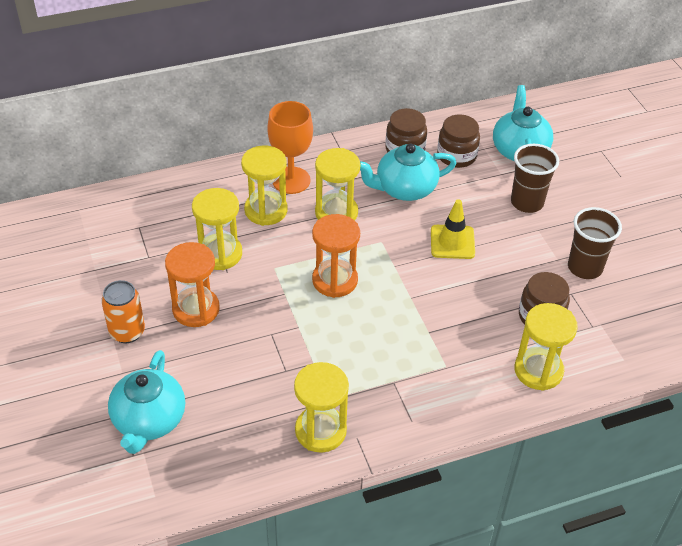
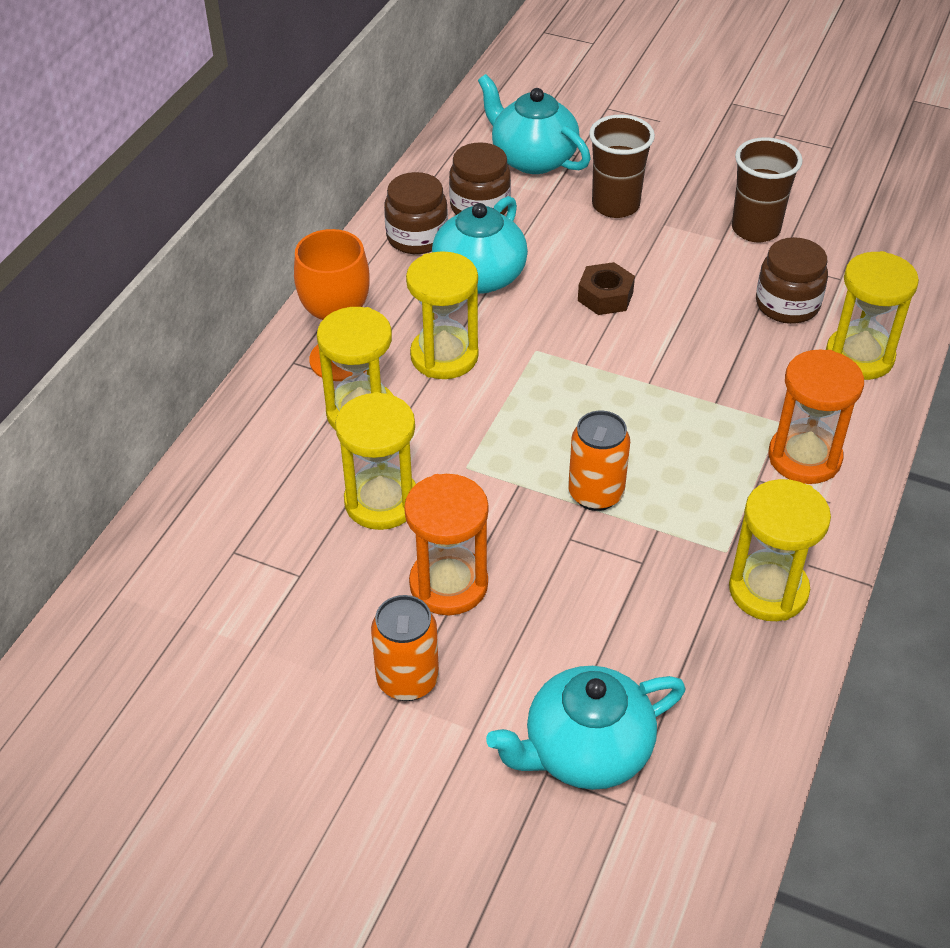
camera: 45 degrees left, 0 degrees up
(149, 421) = (585, 751): turquoise teapot -> turquoise teapot turned 105 degrees clockwise
(310, 325) = (596, 494): none -> orange can
(335, 280) = (550, 427): orange hourglass -> orange hourglass (804, 457)
(452, 242) = (605, 296): yellow traffic cone -> brown nut

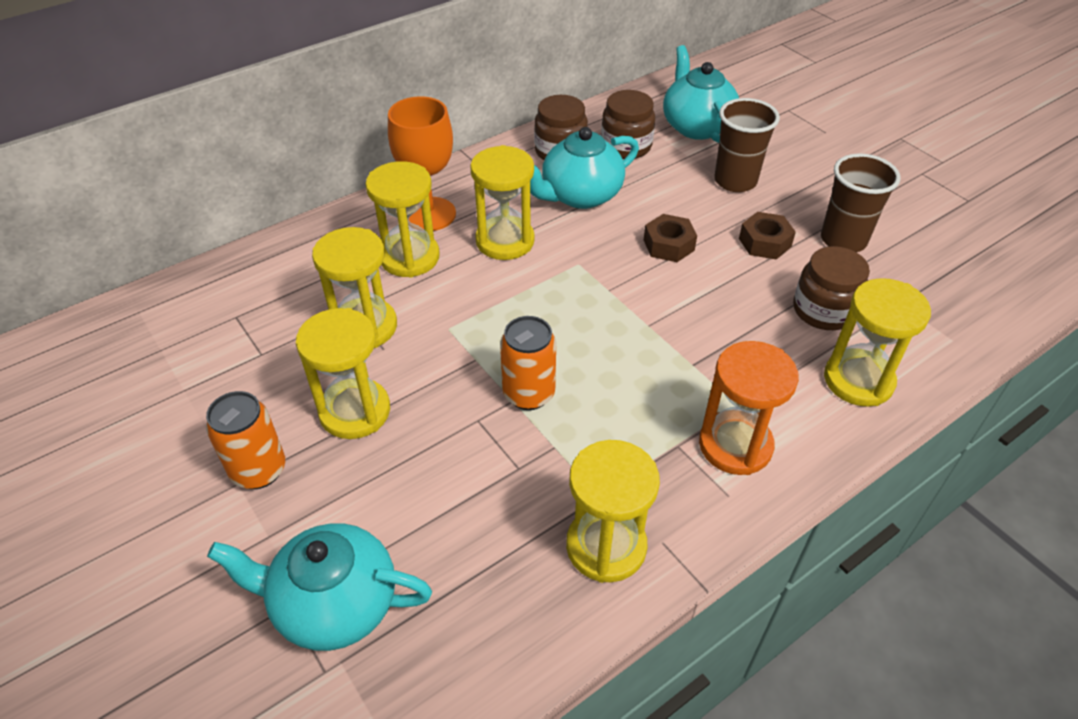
camera: 30 degrees right, 0 degrees up
(448, 584) = (355, 411): orange hourglass -> yellow hourglass
(689, 259) = (764, 242): none -> brown nut

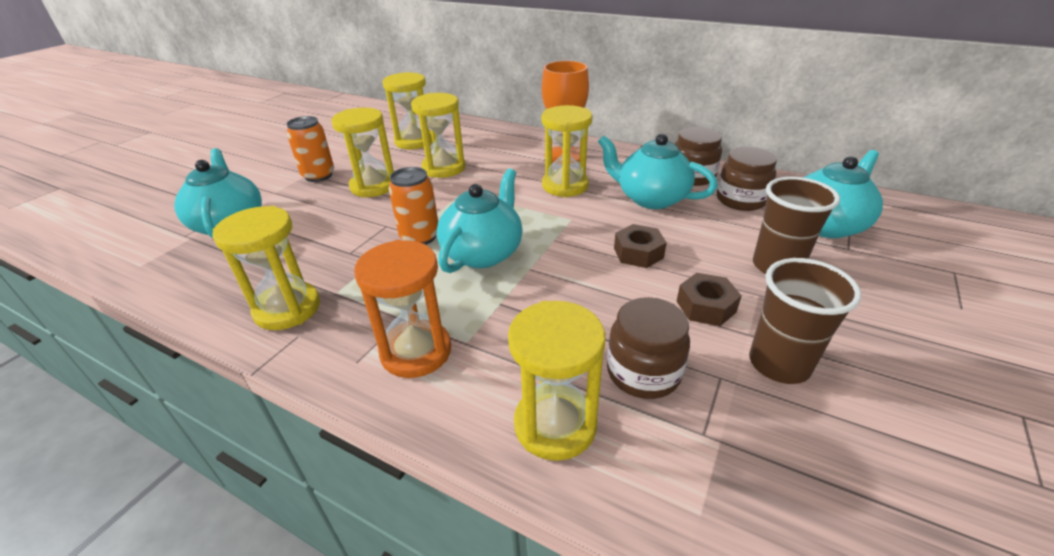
camera: 65 degrees right, 10 degrees down
(409, 257) = (516, 162): yellow hourglass -> yellow hourglass (414, 141)
(599, 350) = (483, 253): none -> turquoise teapot

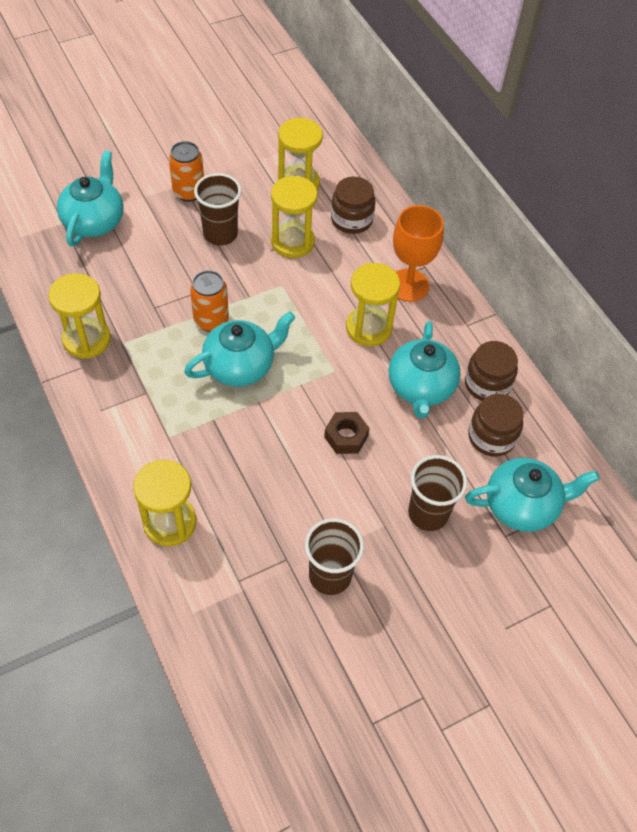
camera: 30 degrees right, 20 degrees up
(373, 186) = (220, 234): yellow hourglass -> brown cup
(416, 351) = (136, 425): orange hourglass -> none
(643, 372) = (247, 526): brown jar -> brown jar (351, 220)
(650, 198) = (421, 387): turquoise teapot -> turquoise teapot turned 150 degrees counterclockwise
(706, 306) = (337, 510): brown nut -> none

